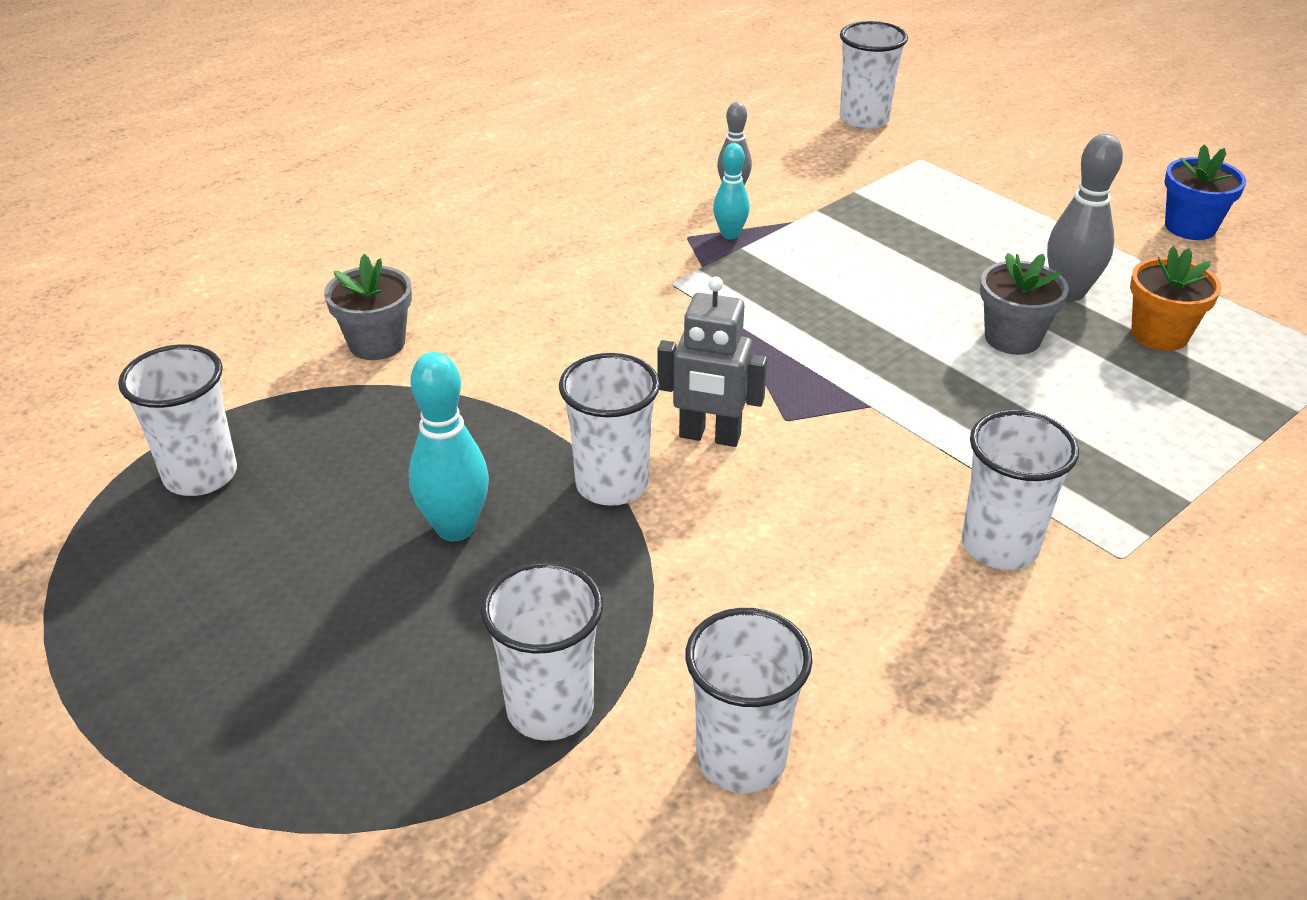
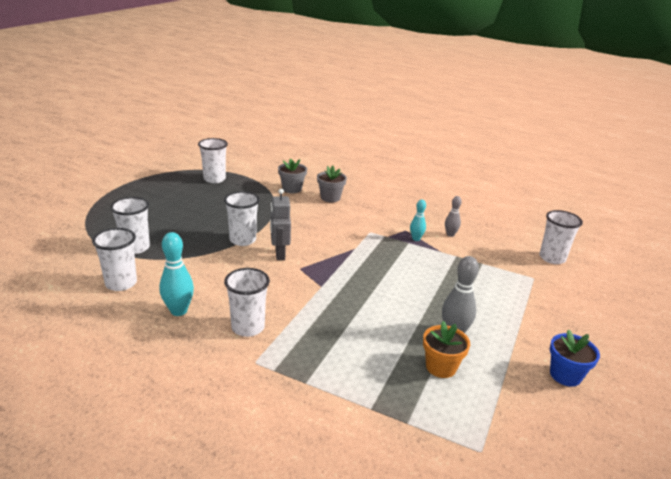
camera: 65 degrees right, 10 degrees down
(455, 528) = (208, 218): turquoise bowling pin -> turquoise bowling pin (178, 311)
(1012, 338) = (399, 319): grey flower pot -> grey flower pot (330, 198)

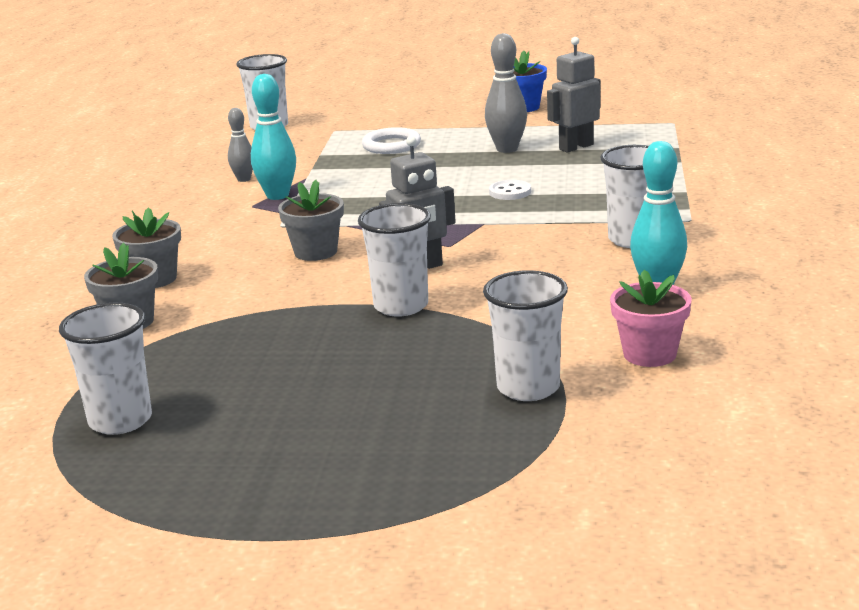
camera: 105 degrees left, 5 degrees down
(121, 283) = (649, 354): white cup -> pink flower pot
(326, 234) = (315, 252): none -> grey flower pot
(365, 309) = (510, 192): none -> white button
(416, 239) = (277, 195): turquoise bowling pin -> turquoise bowling pin, size x1.62
(441, 367) = (576, 147): orange flower pot -> grey robot
(488, 291) = (391, 145): none -> white ring

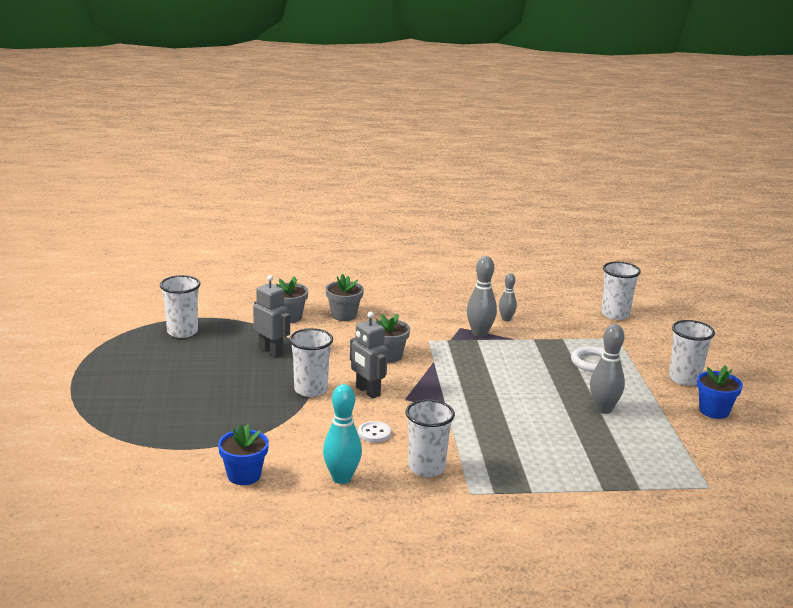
camera: 75 degrees right, 0 degrees up
(277, 195) = (479, 333): turquoise bowling pin -> grey bowling pin
(510, 192) = (509, 415): white button -> white button (374, 433)
(528, 388) = (204, 436): white cup -> white cup (684, 379)
(576, 147) = (621, 439): grey robot -> grey robot (271, 351)
(649, 354) = (244, 475): pink flower pot -> blue flower pot

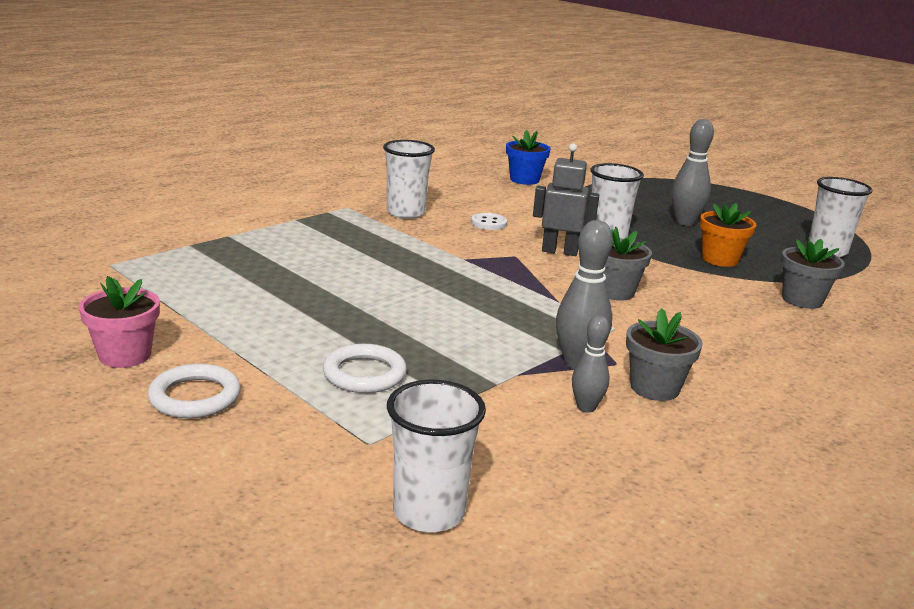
camera: 140 degrees right, 0 degrees up
(271, 351) = (720, 259): grey robot -> orange flower pot
(341, 478) = (458, 193): turquoise bowling pin -> none
(344, 315) = (766, 325): grey flower pot -> grey flower pot (654, 388)
(603, 409) = (289, 309): grey bowling pin -> grey bowling pin (685, 222)
(684, 379) = (195, 397): white cup -> white ring
(714, 411) = (125, 355): blue flower pot -> pink flower pot

